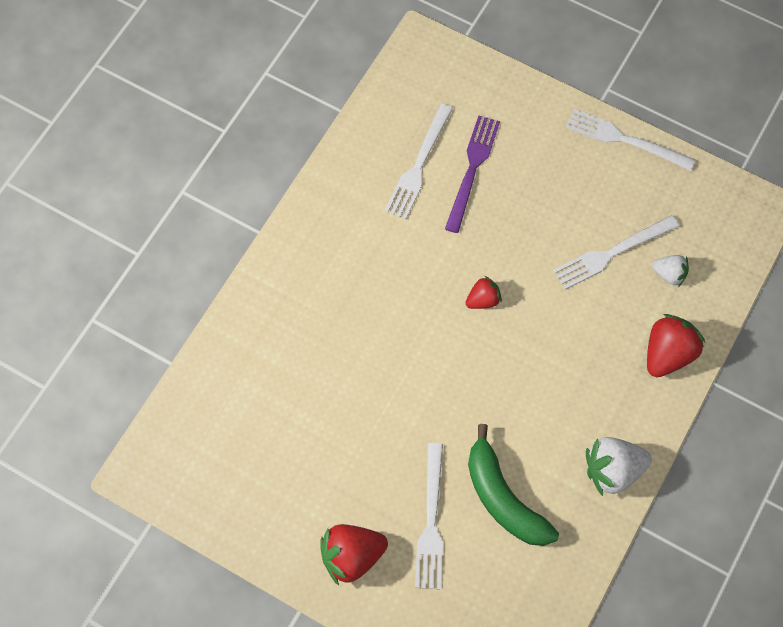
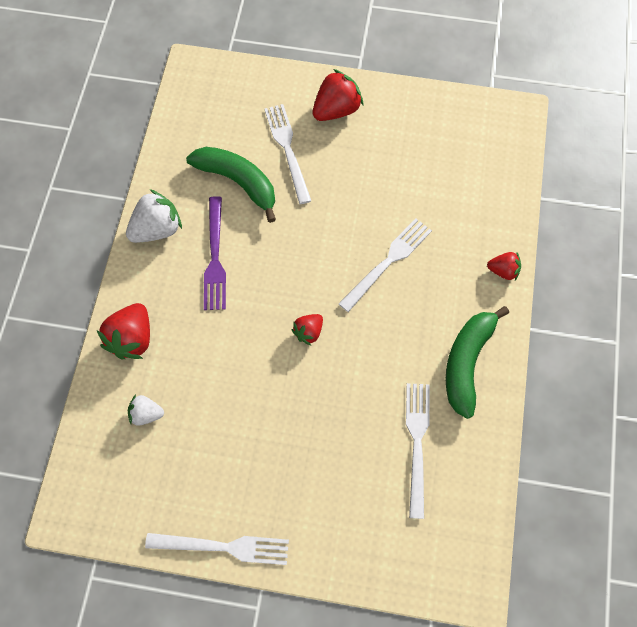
camera: 160 degrees right, 0 degrees up
(256, 295) = (503, 271): none -> red strawberry
(338, 218) = (467, 363): none -> green banana
(472, 169) = (364, 457): purple fork -> purple fork (215, 258)
(612, 253) = (205, 416): white fork -> white fork (388, 262)

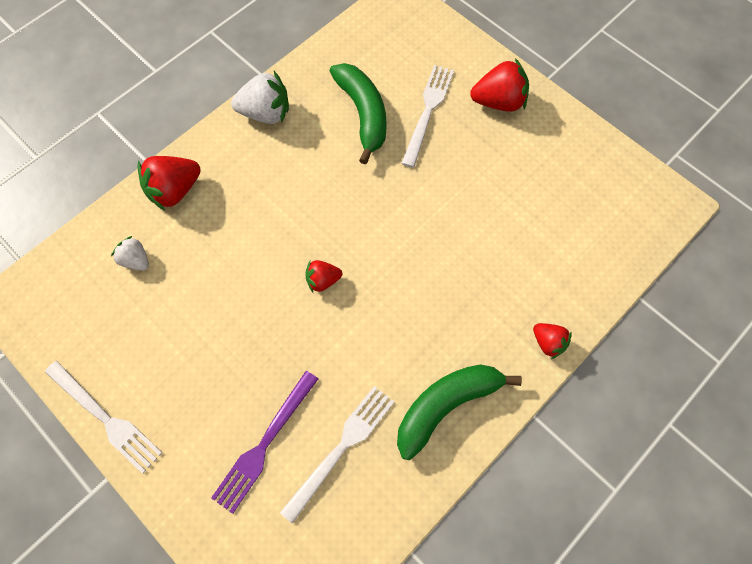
camera: 35 degrees right, 0 degrees up
(215, 258) = (294, 166): purple fork -> purple fork (264, 444)
(388, 262) = (442, 264): white fork -> none

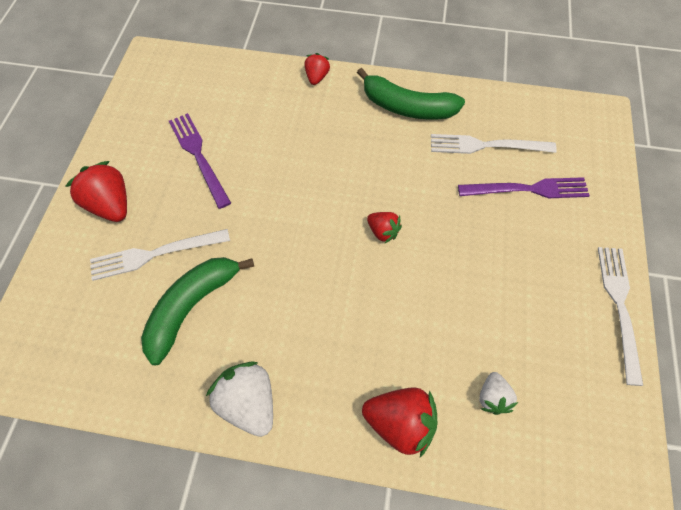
camera: 125 degrees left, 5 degrees down
(509, 184) = (198, 156): none -> purple fork

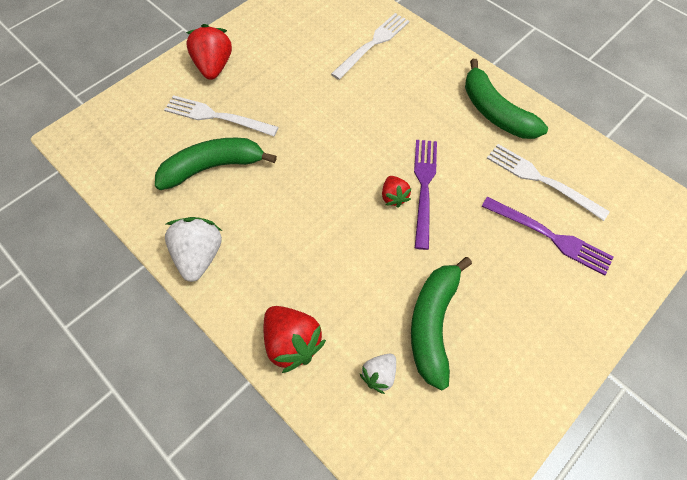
camera: 35 degrees right, 0 degrees up
(198, 156) = (299, 64): purple fork -> purple fork (424, 187)
(317, 77) = (436, 51): red strawberry -> none
(499, 322) = (433, 324): none -> green banana
(619, 306) = (554, 381): white fork -> white fork (373, 44)

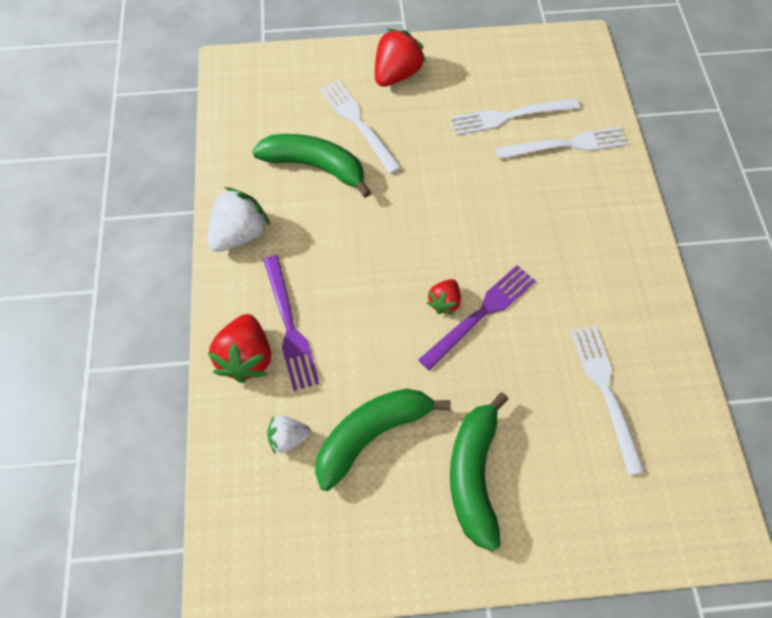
camera: 40 degrees right, 0 degrees up
(319, 48) = (509, 116): none -> white fork
(495, 112) = (626, 293): green banana -> green banana (474, 475)
(550, 236) = (558, 448): purple fork -> purple fork (289, 326)

